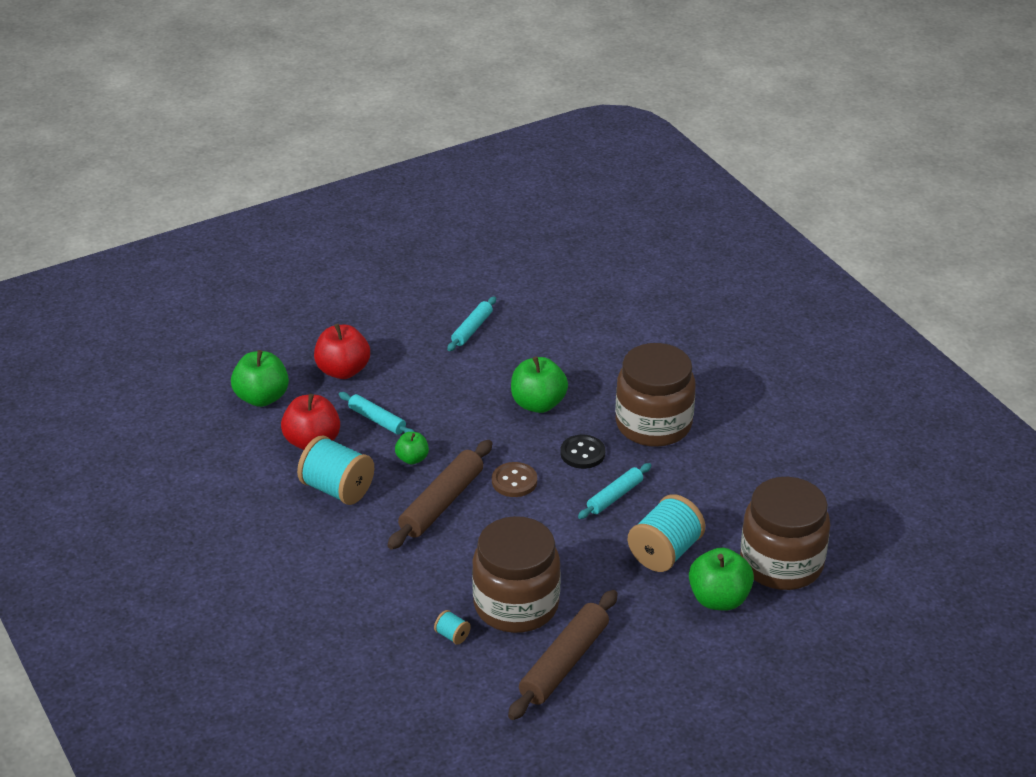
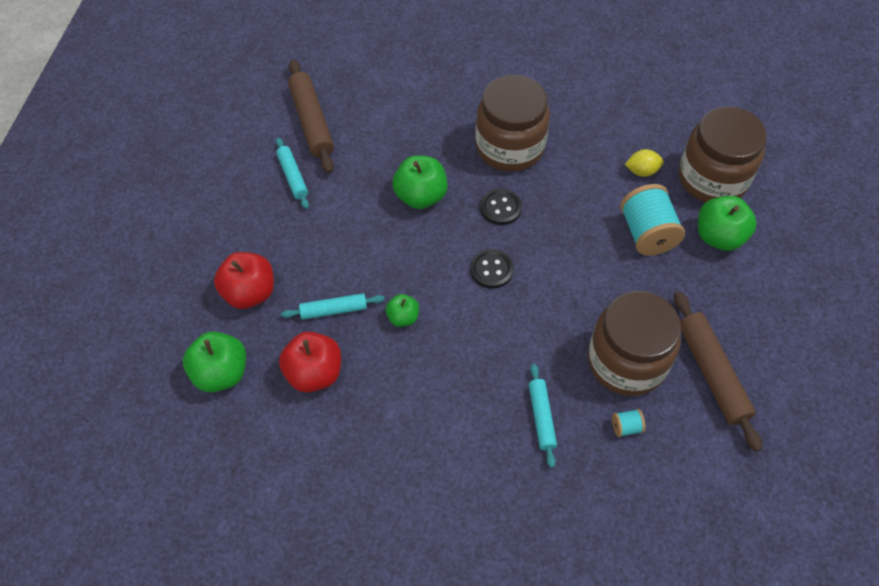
camera: 50 degrees left, 20 degrees up
(337, 489) = (389, 394): turquoise spool -> none
(441, 503) = (472, 332): brown rolling pin -> brown rolling pin (311, 122)
(514, 481) = (491, 270): brown button -> black button
(614, 496) = (564, 221): turquoise rolling pin -> turquoise rolling pin (541, 417)
(731, 515) = (642, 171): none -> yellow lemon

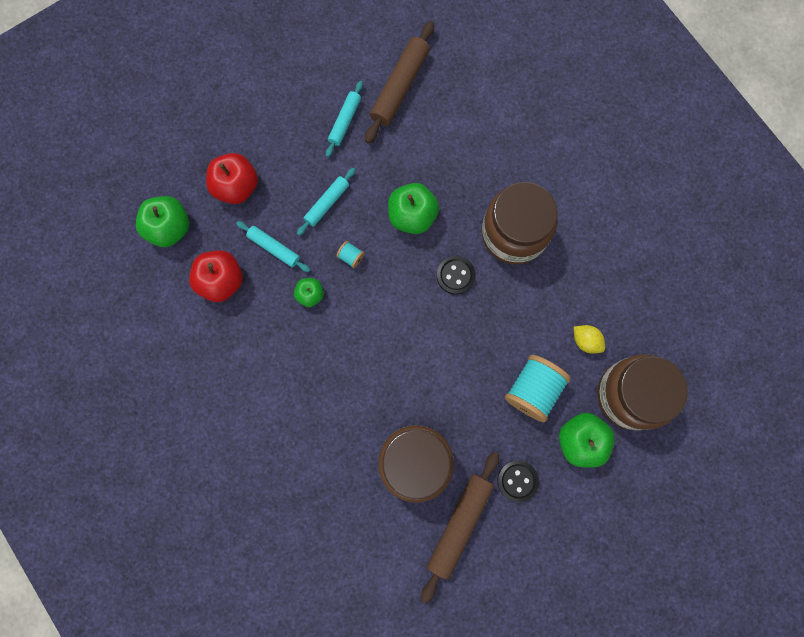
camera: 45 degrees right, 20 degrees up
(491, 270) = (400, 315): black button -> black button (517, 481)
(541, 417) = (323, 444): turquoise rolling pin -> turquoise rolling pin (327, 203)
(626, 427) = (366, 502): turquoise spool -> turquoise spool (351, 257)

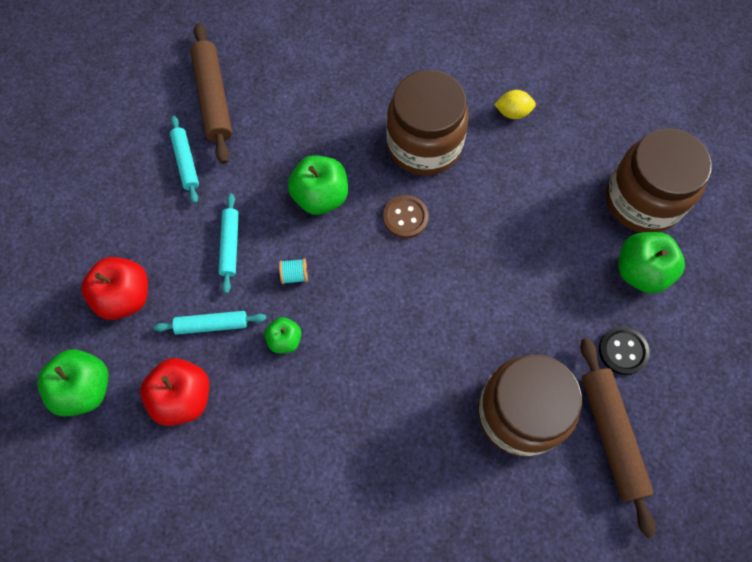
camera: 40 degrees left, 10 degrees down
(455, 275) = (405, 217): black button -> brown button
(533, 390) = (561, 261): turquoise spool -> none
(586, 341) = (565, 185): yellow lemon -> yellow lemon (512, 112)

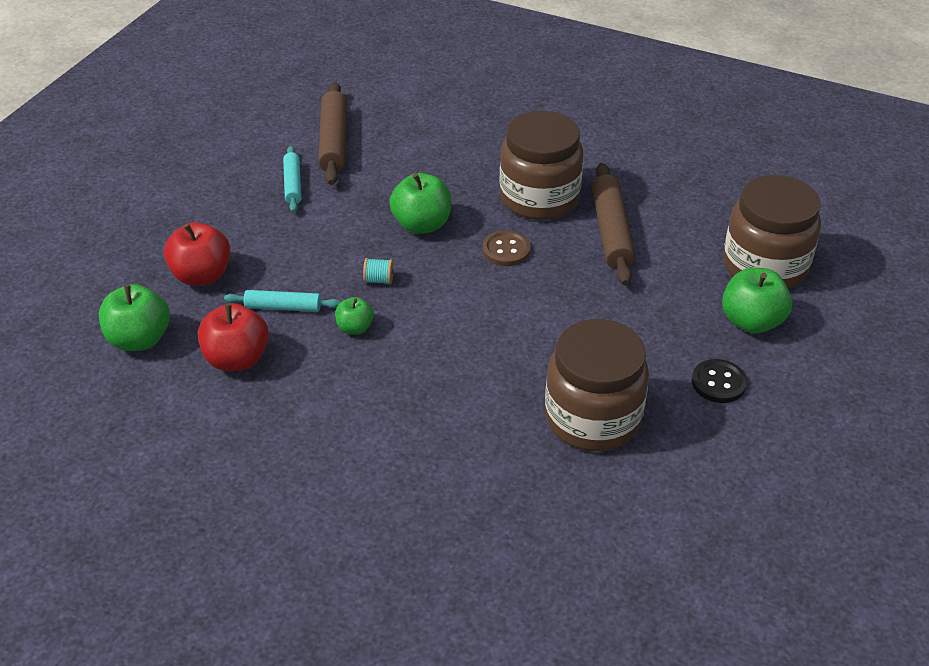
camera: 10 degrees right, 25 degrees down
(230, 245) = (319, 250): turquoise rolling pin -> none
(512, 112) = (638, 184): yellow lemon -> none
(611, 435) = (691, 450): brown rolling pin -> brown rolling pin (611, 232)

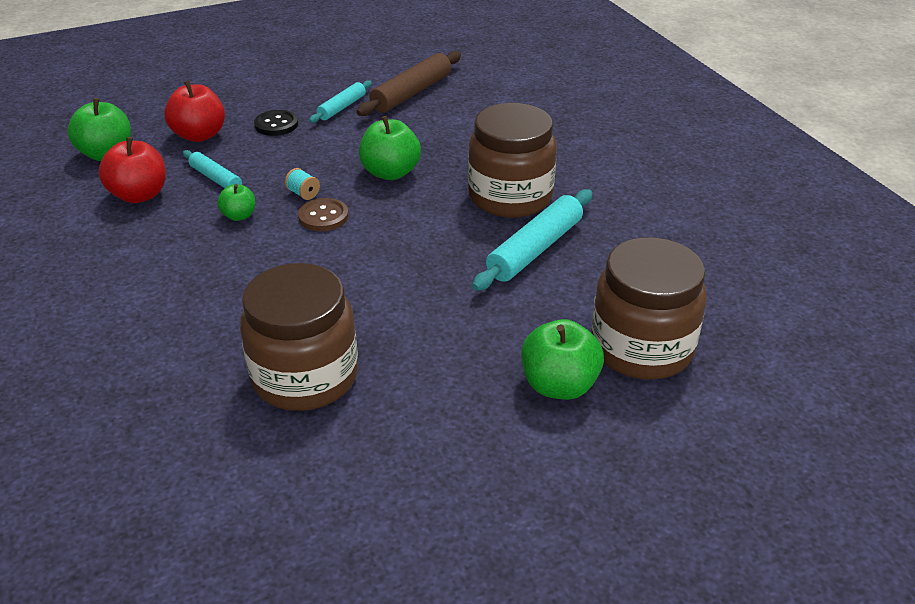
camera: 40 degrees right, 5 degrees down
(506, 250) = (426, 220): brown button -> brown button (323, 217)
(611, 232) = (535, 249): brown rolling pin -> turquoise rolling pin
(718, 383) = (451, 416): black button -> black button (276, 125)

